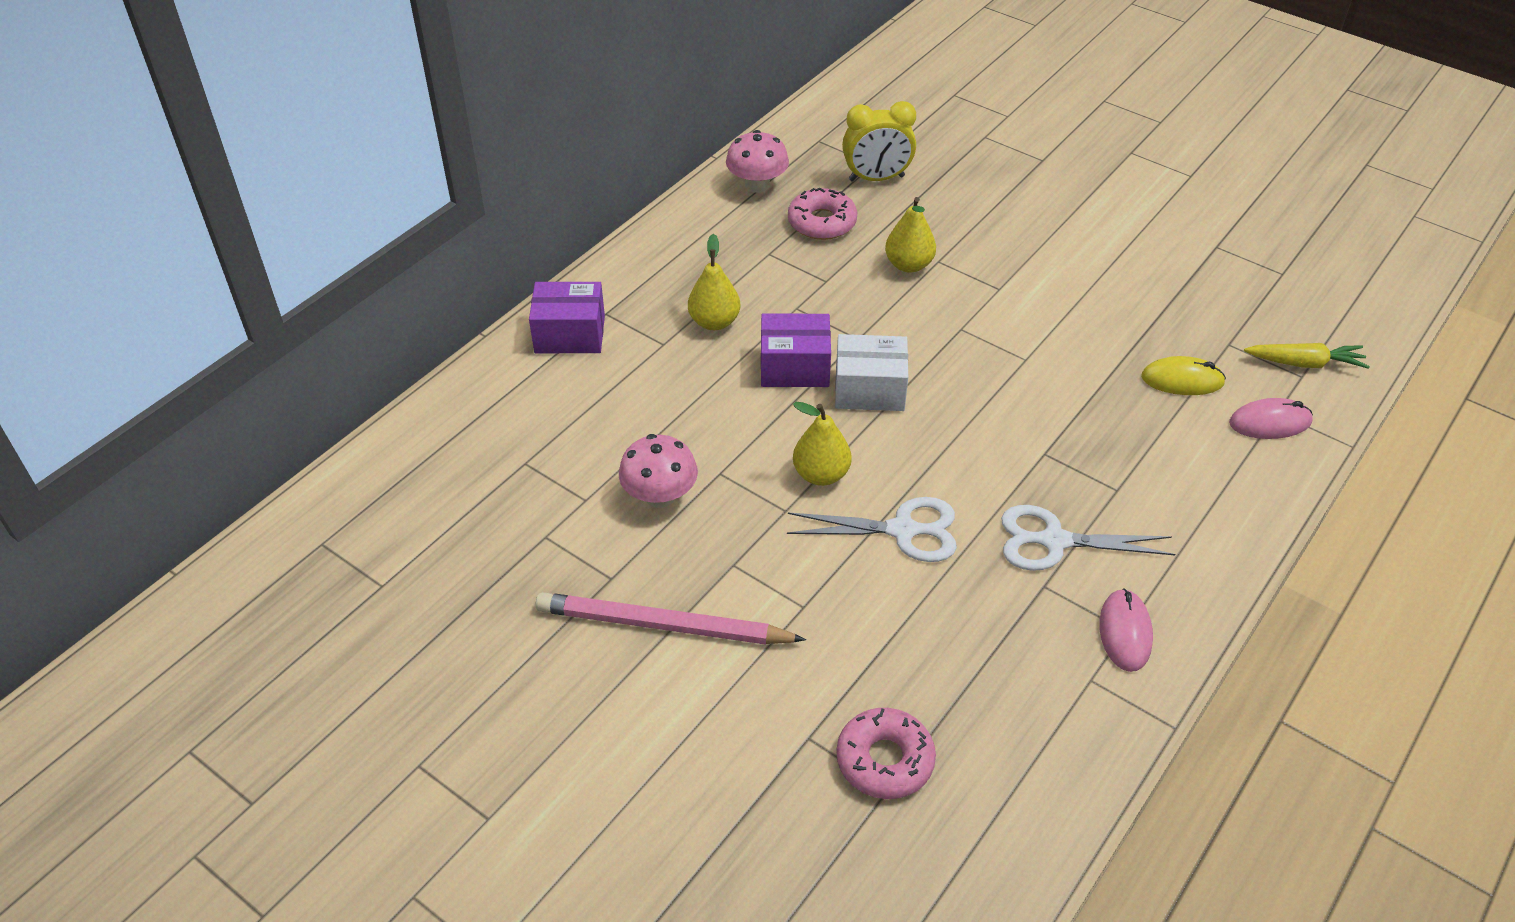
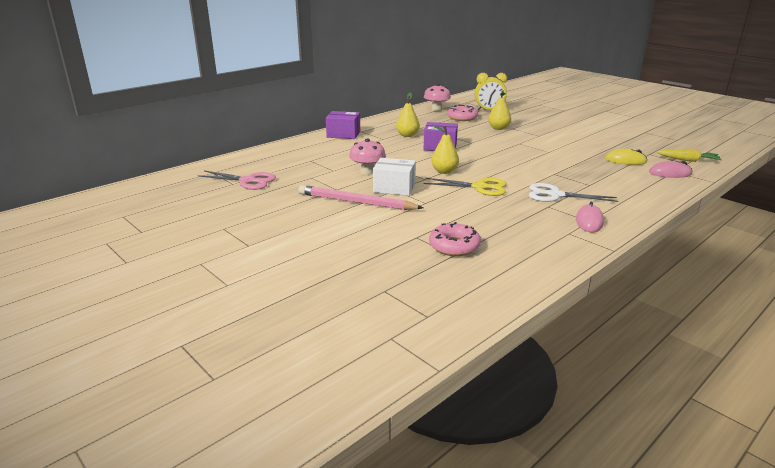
camera: 10 degrees right, 20 degrees down
(413, 571) = (248, 181): none -> pink scissors
(869, 389) = (473, 154): white box -> white box (394, 188)
(903, 530) = (480, 187): white scissors -> yellow scissors

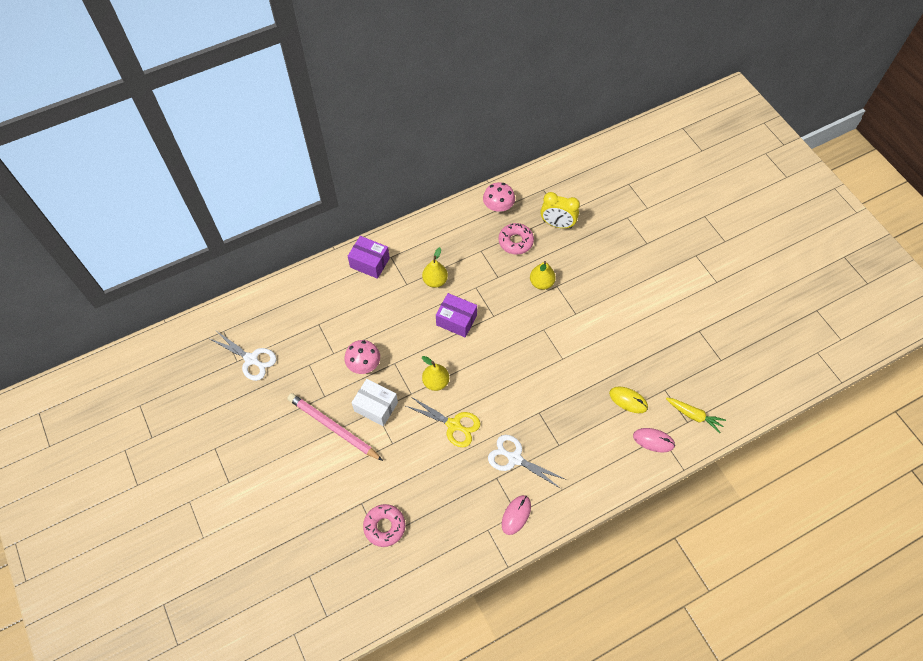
camera: 15 degrees right, 35 degrees up
(248, 181) = (251, 359): pink scissors -> white scissors

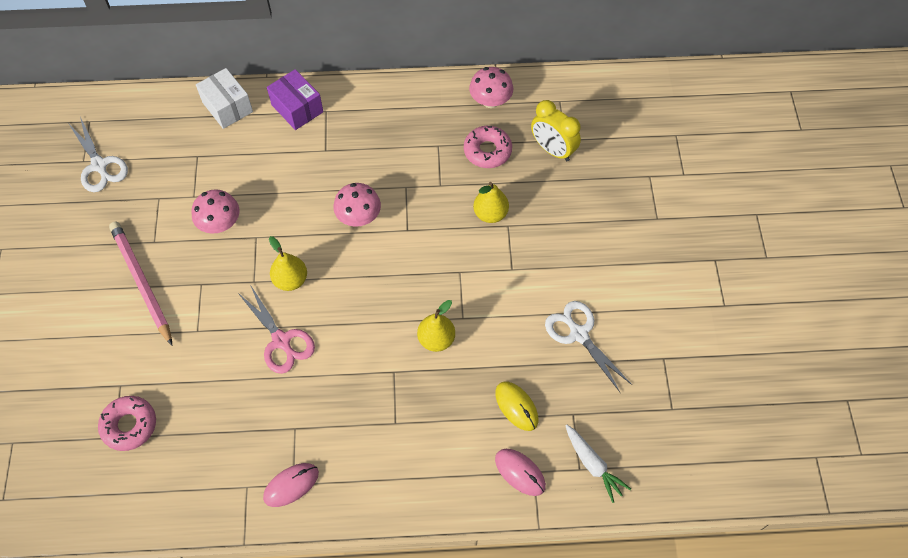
camera: 25 degrees right, 0 degrees up
(376, 407) = (204, 279): white box -> white box (227, 107)
(435, 281) = (361, 159): yellow pear -> yellow pear (436, 339)
(454, 425) = (281, 341): yellow scissors -> pink scissors
(456, 320) = (359, 217): purple box -> pink mushroom
(514, 458) = (330, 414): white scissors -> white scissors (578, 334)
(694, 415) = (593, 465): yellow carrot -> white carrot

